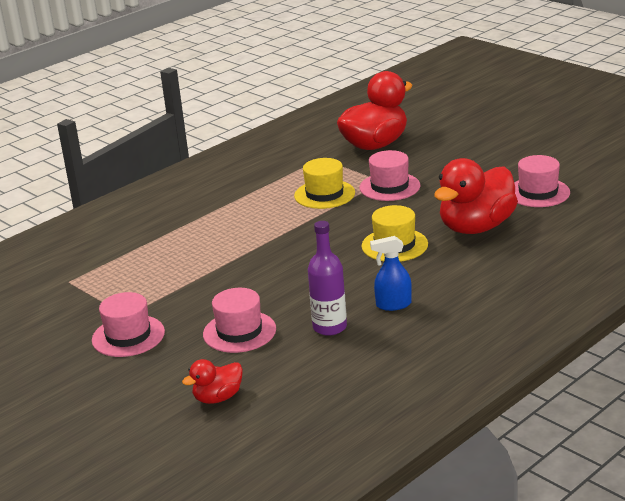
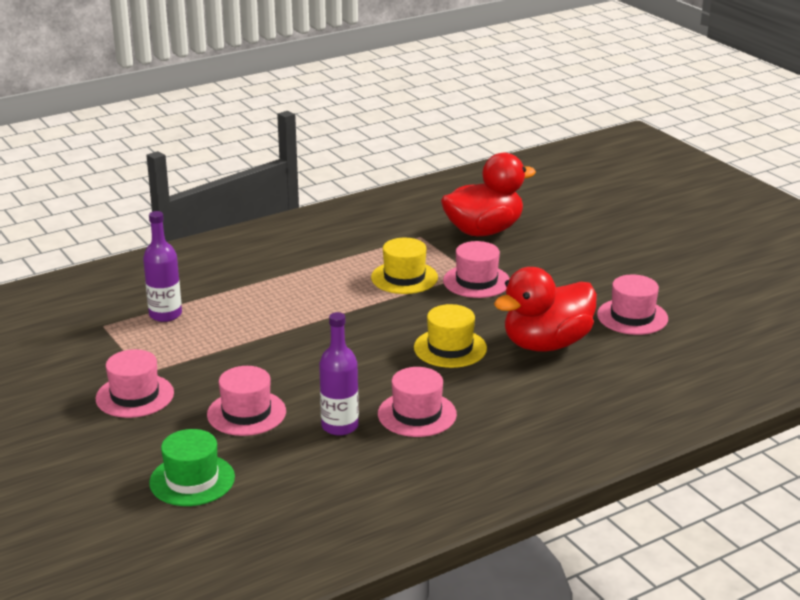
camera: 10 degrees right, 0 degrees up
(122, 262) = (165, 314): none -> purple bottle
(218, 398) = (192, 480): red duck -> green hat
(393, 305) = (417, 414): blue spray bottle -> pink hat

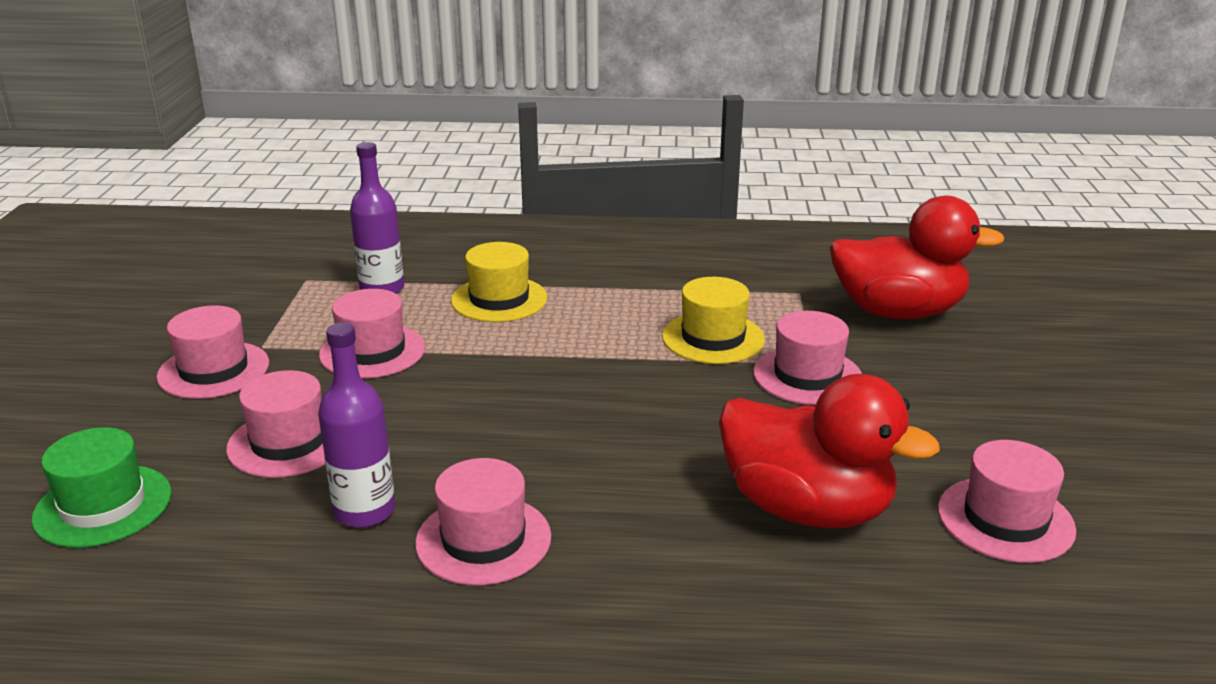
camera: 35 degrees right, 0 degrees up
(218, 351) = (372, 351): none -> pink hat
(450, 348) = (654, 458): yellow hat -> yellow hat (499, 299)
(546, 344) = (806, 509): red duck -> red duck turned 150 degrees counterclockwise

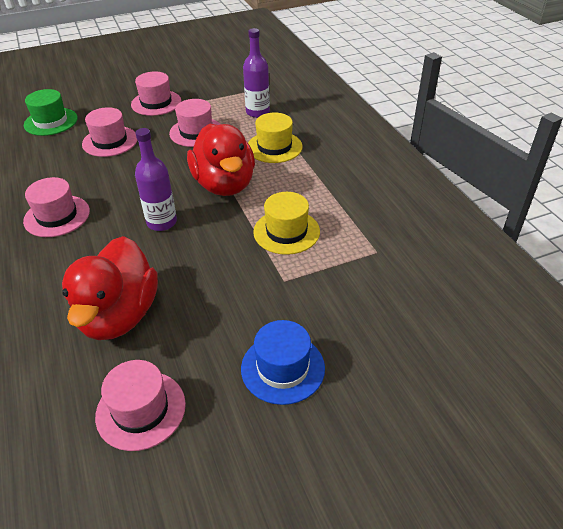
camera: 65 degrees right, 15 degrees up
(364, 511) = (67, 178): purple bottle -> purple bottle (162, 222)
(807, 376) = (266, 282): pink hat -> none
(898, 312) = (388, 306): red duck -> red duck (224, 185)
(969, 400) = (282, 368): none -> blue hat

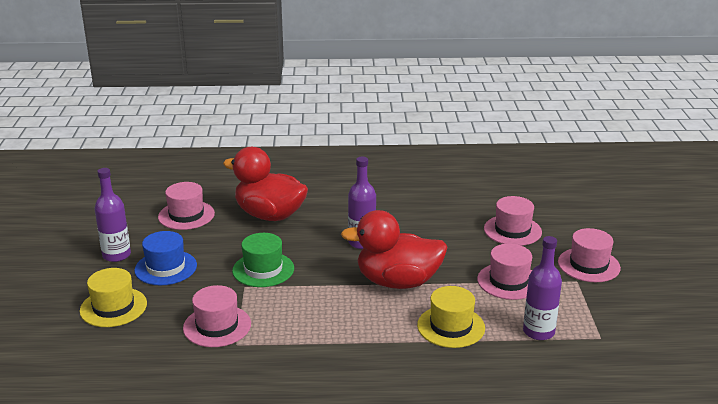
camera: 110 degrees right, 15 degrees down
(51, 122) = (567, 203): green hat -> green hat (263, 269)
(57, 216) = (403, 199): pink hat -> pink hat (217, 326)
(279, 443) = (116, 255): none -> purple bottle
(286, 232) = (303, 301): yellow hat -> yellow hat (113, 307)

